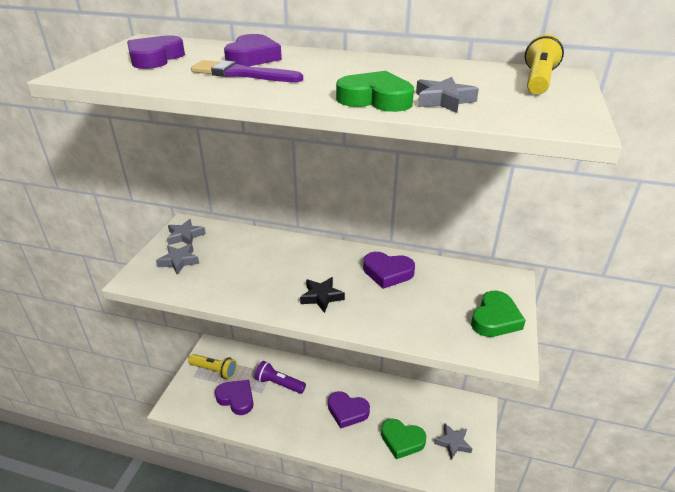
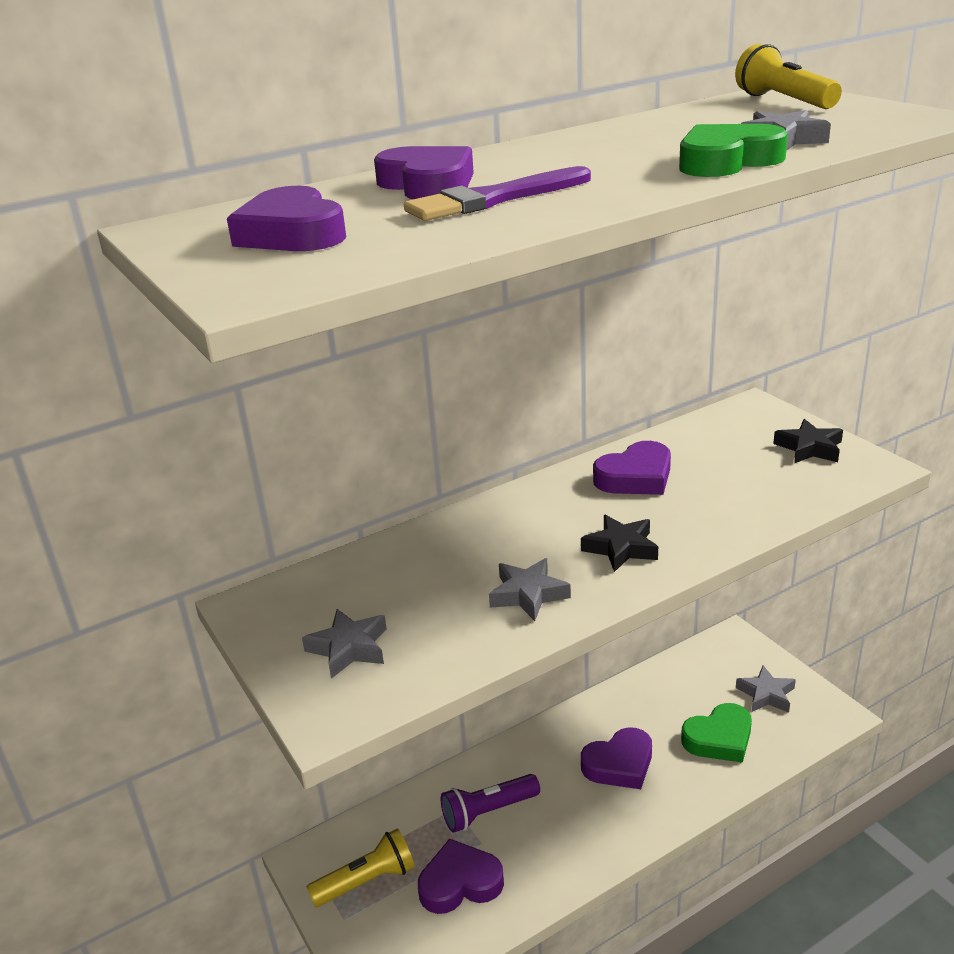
camera: 45 degrees left, 5 degrees down
(185, 236) = (284, 616): grey star -> grey star (528, 594)
(495, 319) = (809, 448): green heart -> black star

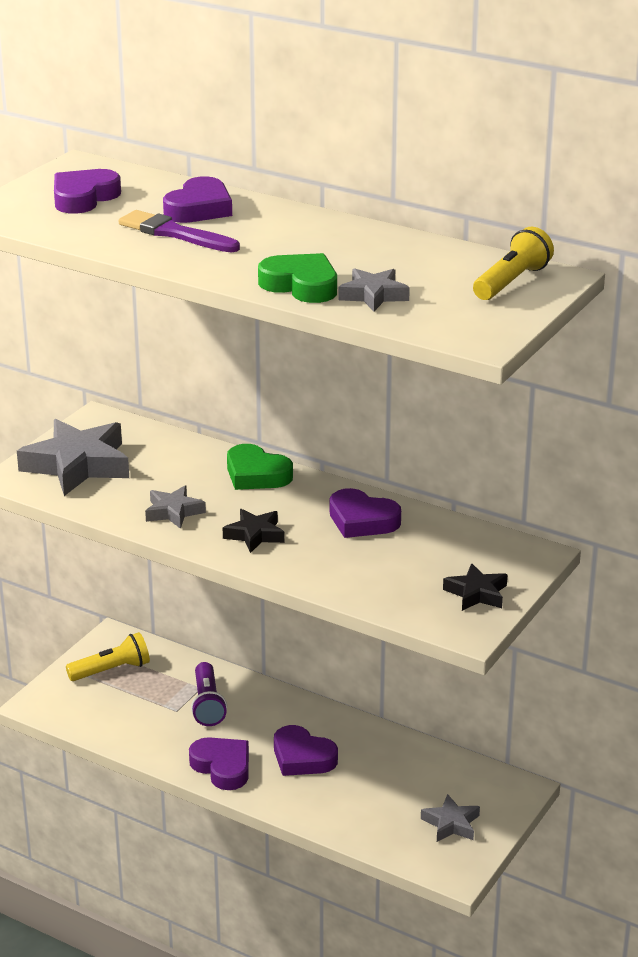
camera: 60 degrees right, 0 degrees up
(349, 648) = (78, 465): grey star -> grey star, size x1.92
(367, 881) = (112, 670): yellow flashlight -> yellow flashlight turned 60 degrees counterclockwise
(460, 883) = (135, 712): purple heart -> purple heart (222, 767)
(488, 812) = (207, 704): purple flashlight -> purple flashlight turned 135 degrees counterclockwise
(719, 738) = (372, 806): green heart -> green heart (256, 474)

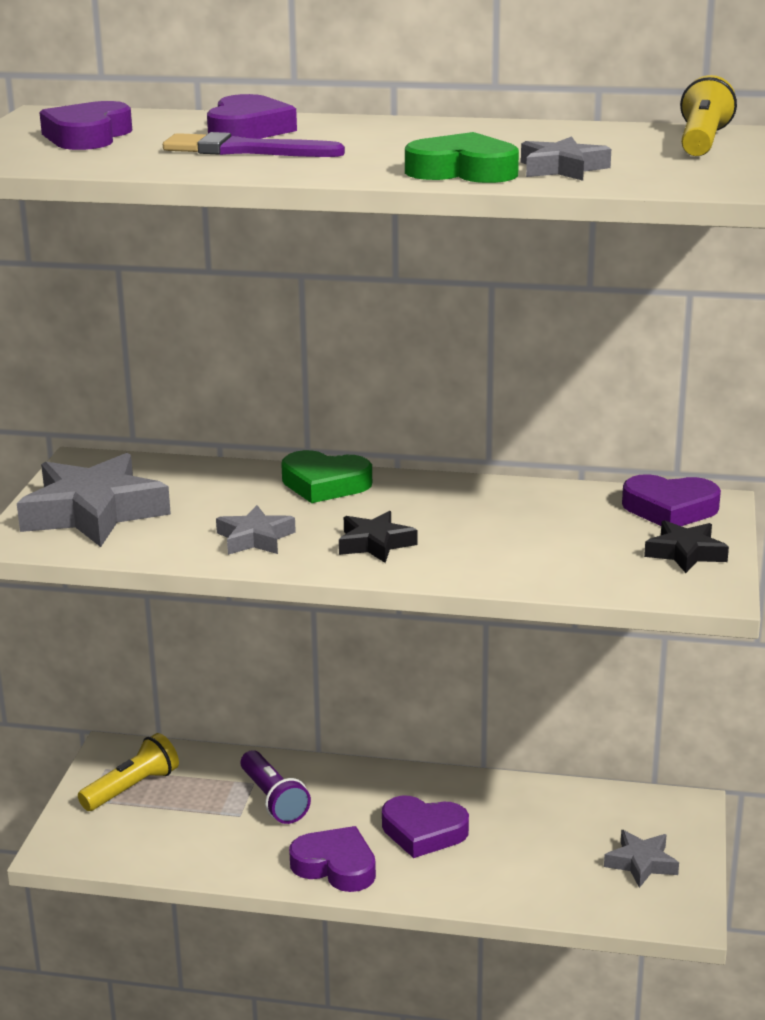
camera: 20 degrees left, 5 degrees down
(362, 520) = (489, 506): purple heart -> purple heart (670, 509)

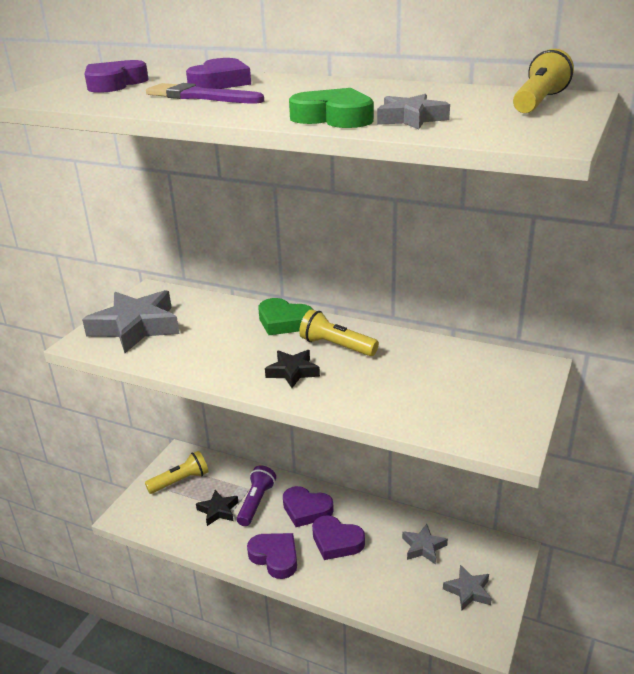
camera: 15 degrees right, 5 degrees up
(255, 538) = (219, 358): grey star -> grey star (423, 547)
(273, 800) = (256, 502): purple flashlight -> purple flashlight turned 150 degrees counterclockwise
(421, 507) = (336, 346): none -> yellow flashlight
(670, 509) = (505, 368): purple heart -> purple heart (306, 510)
(685, 553) = (503, 407): black star -> black star (218, 511)

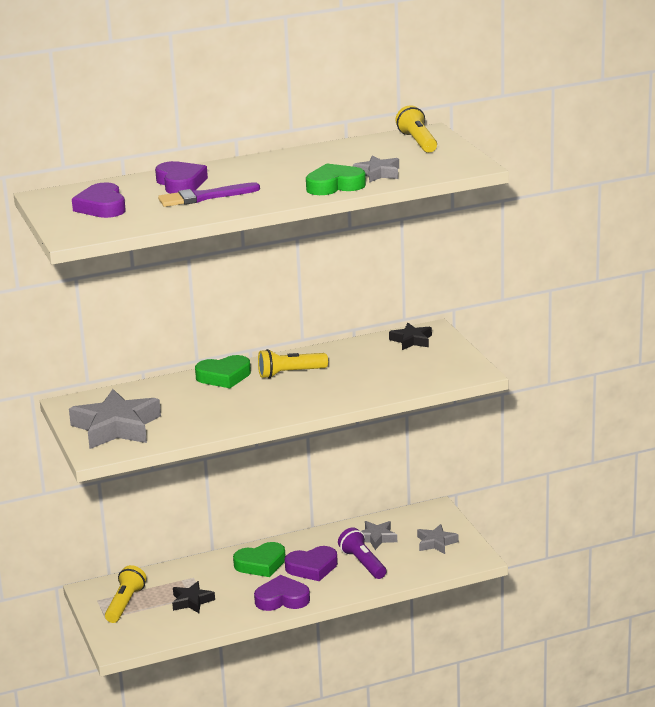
camera: 45 degrees left, 5 degrees down
(256, 502) = (214, 581): purple flashlight -> purple flashlight (362, 563)
(293, 372) = (290, 398): black star -> black star (411, 340)
(306, 510) = (261, 564): purple heart -> green heart

